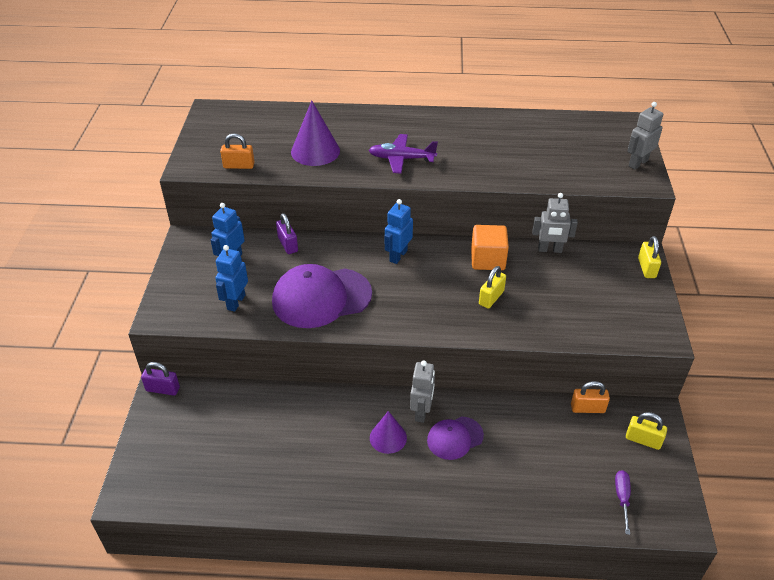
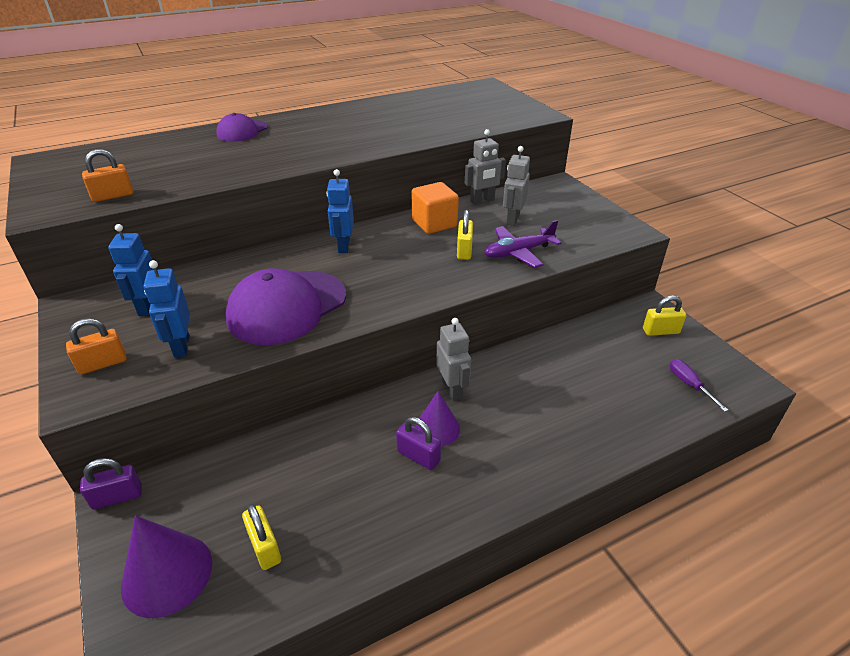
camera: 30 degrees left, 5 degrees down
(288, 244) = (210, 272): purple padlock -> purple padlock (418, 456)
(315, 151) = (201, 164): purple cone -> purple cone (167, 574)
(401, 159) = (304, 148): purple plane -> purple plane (518, 252)
(455, 438) = (504, 399): purple cap -> purple cap (242, 131)
(587, 408) = (596, 325): orange padlock -> orange padlock (102, 363)
(637, 163) = (520, 105): grey robot -> grey robot (512, 219)
(646, 268) = (572, 190): yellow padlock -> yellow padlock (264, 547)

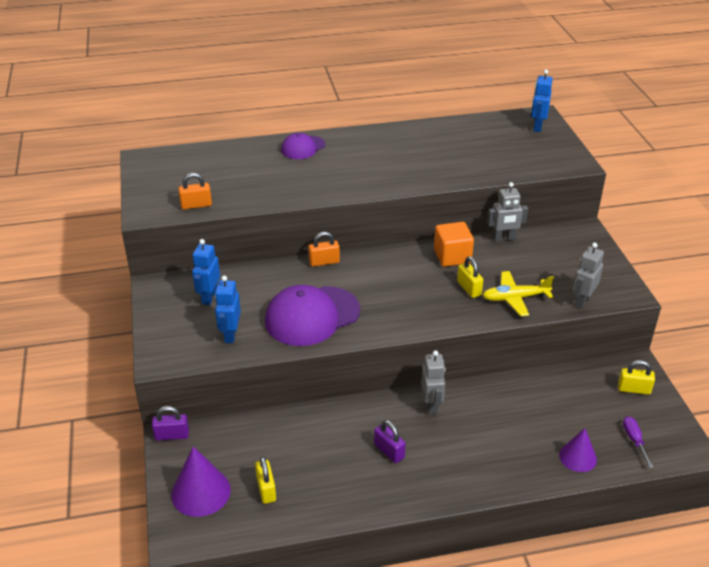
camera: 15 degrees right, 0 degrees up
(102, 363) = (175, 338): orange padlock -> orange padlock (324, 262)
(343, 246) = (368, 267): blue robot -> blue robot (537, 126)
(437, 428) = (409, 433): purple cone -> purple cone (577, 457)
(464, 250) = (469, 288): yellow padlock -> yellow padlock turned 45 degrees counterclockwise
(512, 219) = (523, 263): grey robot -> grey robot (582, 301)
(518, 252) = (515, 298): purple plane -> yellow plane

